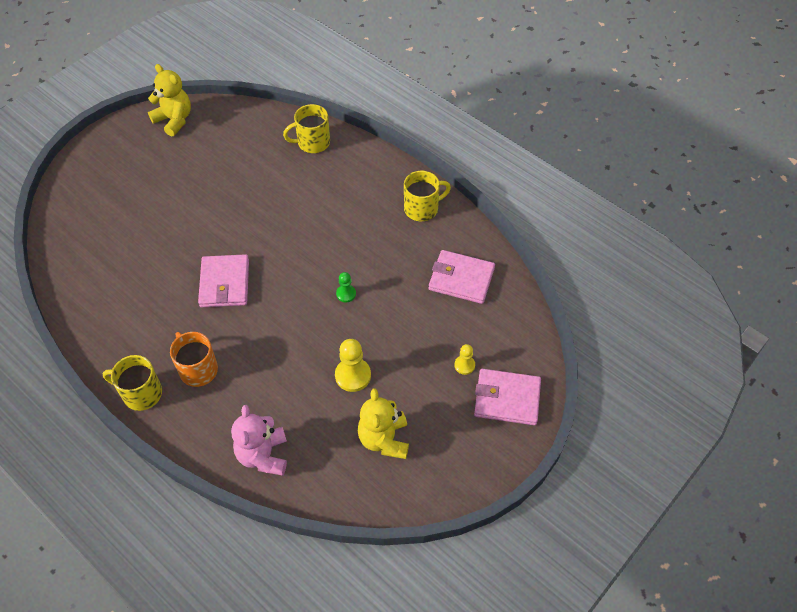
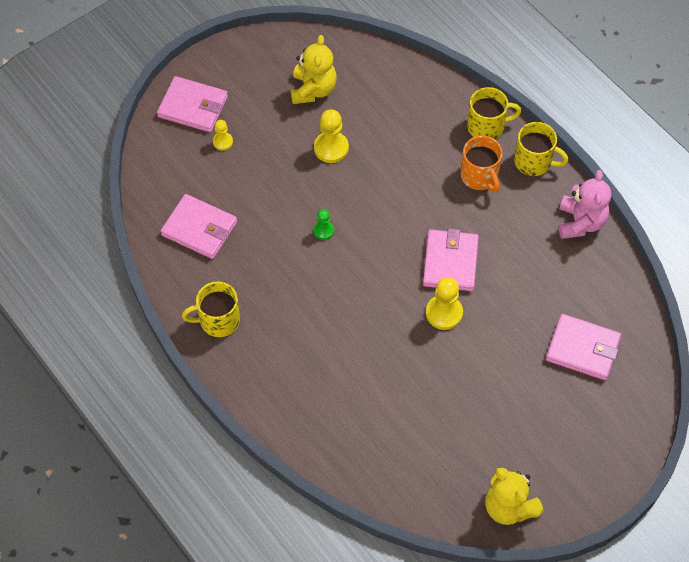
camera: 170 degrees left, 5 degrees up
(107, 230) = (582, 349): none -> pink wallet
(228, 241) = (444, 313): none -> yellow pawn
(263, 455) = (422, 92): pink teddy bear -> pink teddy bear (580, 222)
(312, 142) = (331, 438): yellow mug -> yellow mug (487, 126)

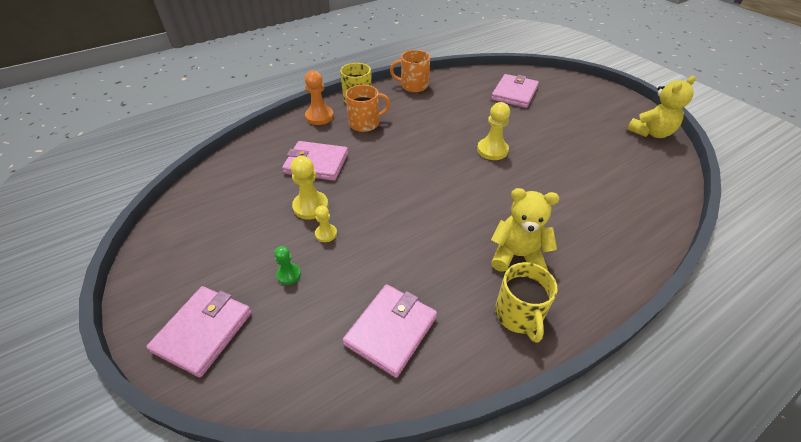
camera: 85 degrees left, 15 degrees down
(223, 142) = (270, 300): yellow pawn -> yellow pawn (326, 234)
(313, 90) = (234, 215): yellow teddy bear -> yellow teddy bear (517, 256)
(323, 230) = (406, 217): green pawn -> green pawn (289, 274)
(450, 262) = (444, 143): pink wallet -> pink wallet (316, 163)
(487, 126) = (319, 117): yellow mug -> orange pawn
(580, 222) = (413, 86): pink teddy bear -> orange mug

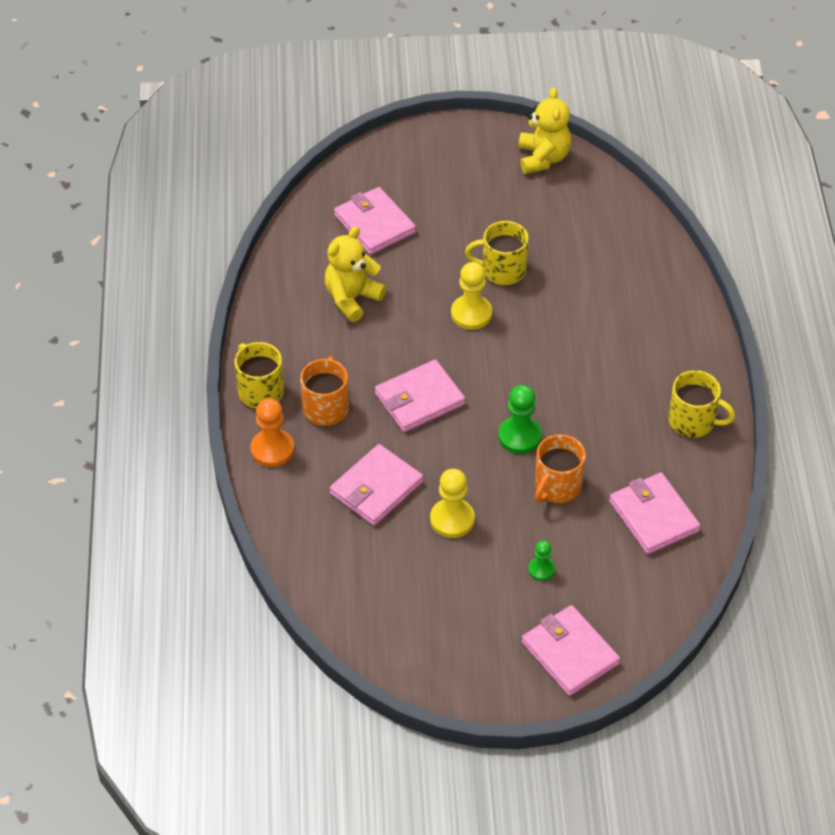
camera: 60 degrees left, 5 degrees up
(326, 234) = (504, 520): yellow pawn -> none
(403, 155) = (419, 399): none -> pink wallet
(410, 211) = (519, 436): none -> green pawn
(413, 86) = (272, 316): orange mug -> orange mug (557, 486)
(517, 256) = (633, 384): yellow teddy bear -> yellow teddy bear (352, 298)
(542, 150) = (502, 270): none -> yellow mug

